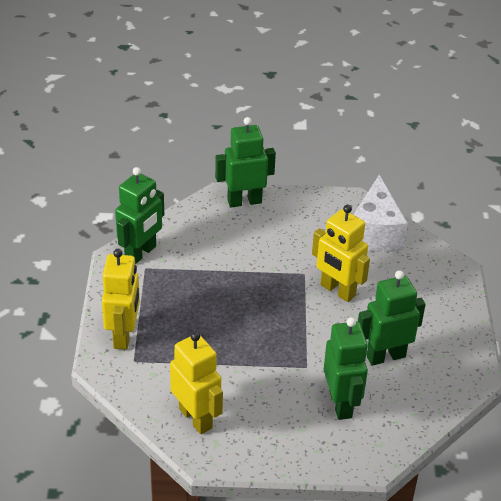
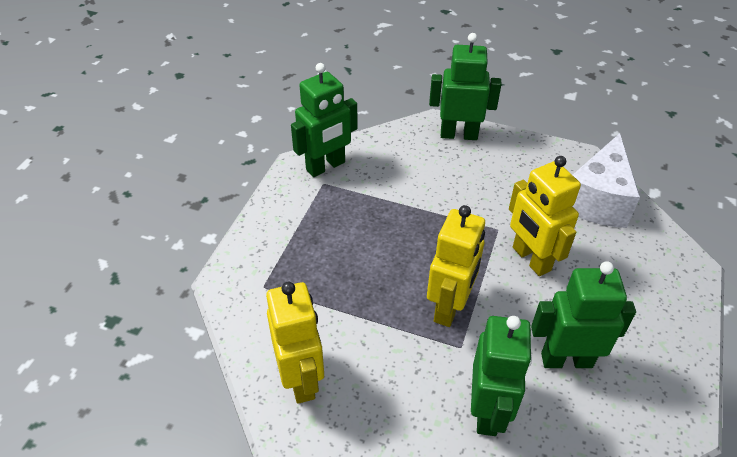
camera: 20 degrees right, 5 degrees up
(124, 335) = (266, 254): yellow robot -> yellow robot (449, 307)

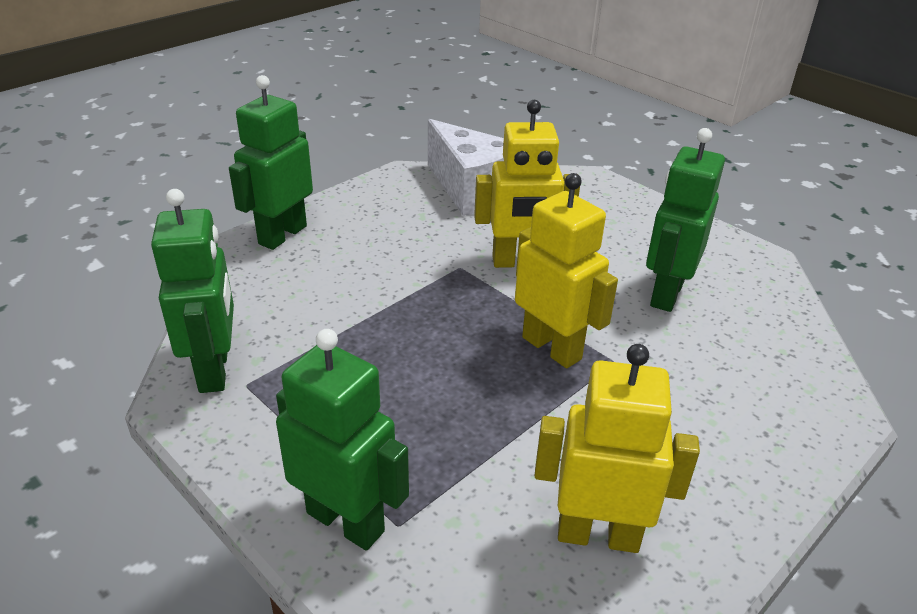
camera: 65 degrees left, 10 degrees down
(488, 411) = (711, 374): green robot -> green robot (346, 521)

